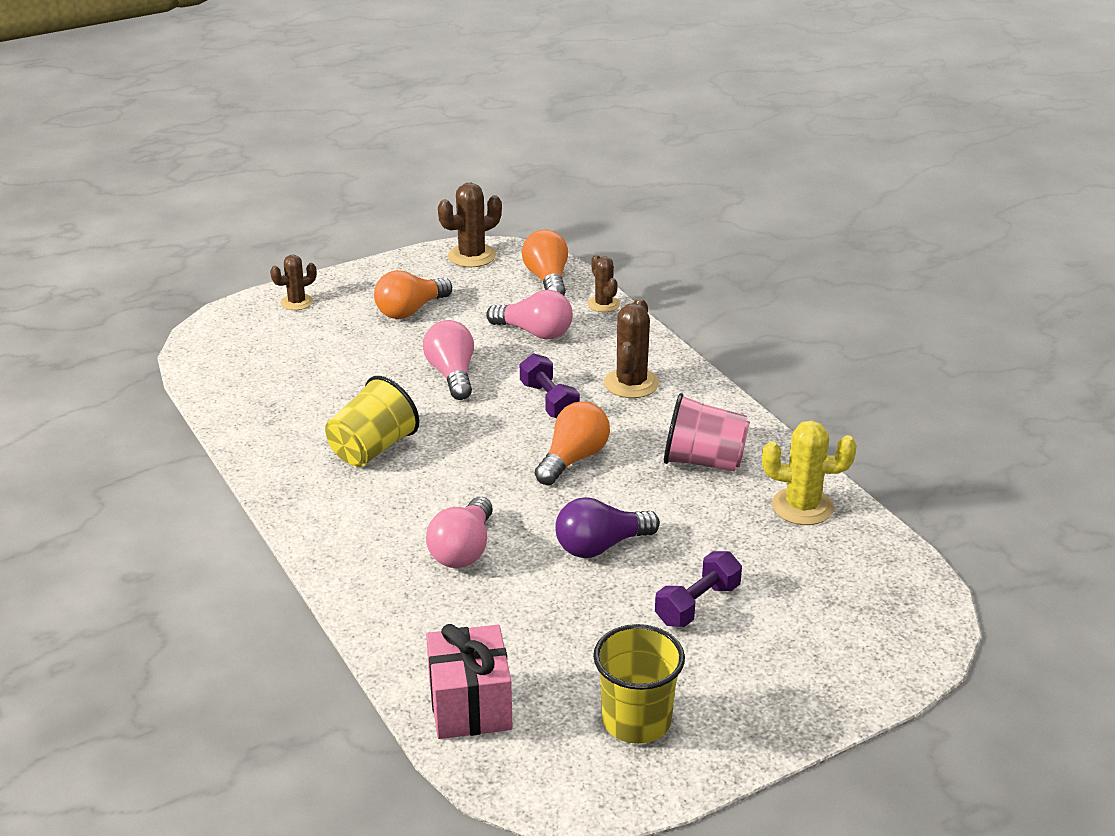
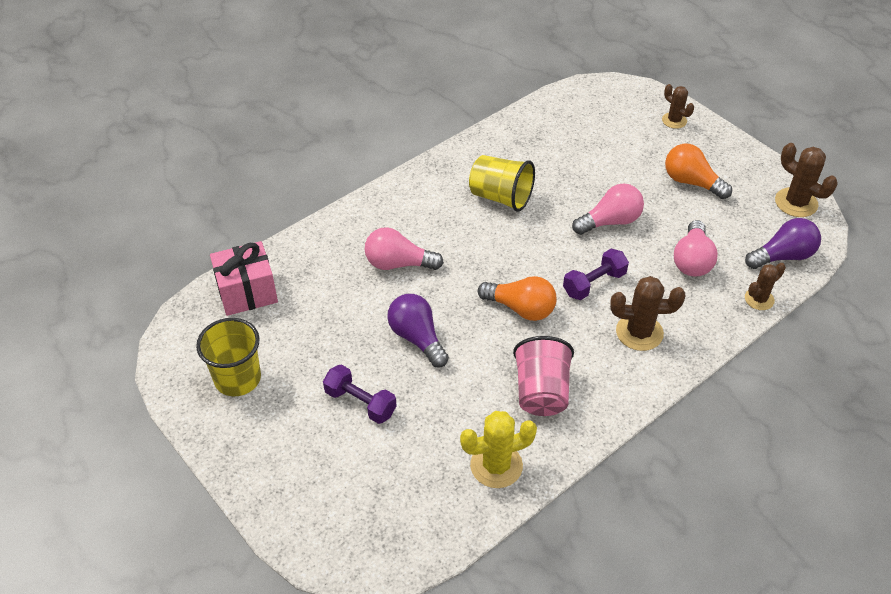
camera: 80 degrees right, 15 degrees up
(547, 279) = (783, 256): orange light bulb -> purple light bulb
(802, 507) = (496, 465): yellow cactus -> yellow cactus turned 75 degrees clockwise

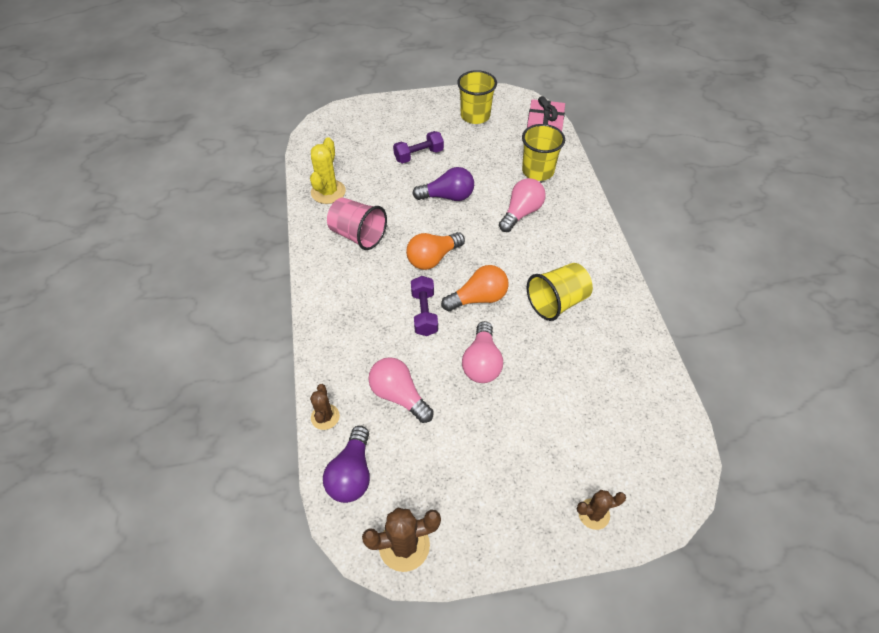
camera: 120 degrees right, 5 degrees up
(316, 274) = (537, 171): none -> yellow cup
(639, 332) = (360, 314): brown cactus -> none
(691, 182) = (491, 463): orange light bulb -> orange light bulb (478, 298)

